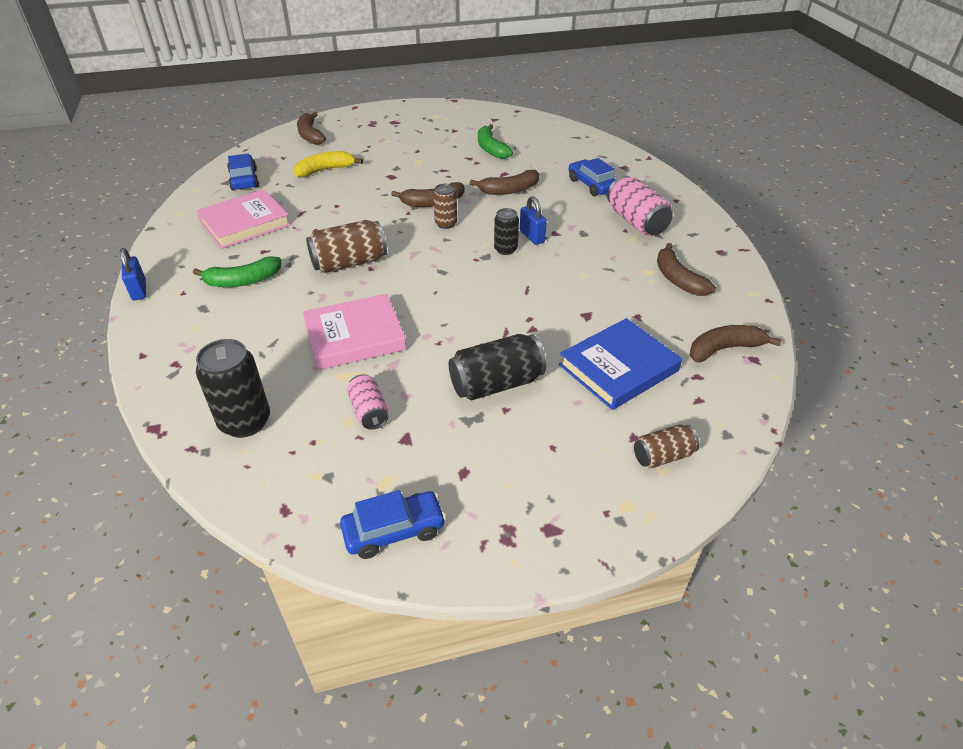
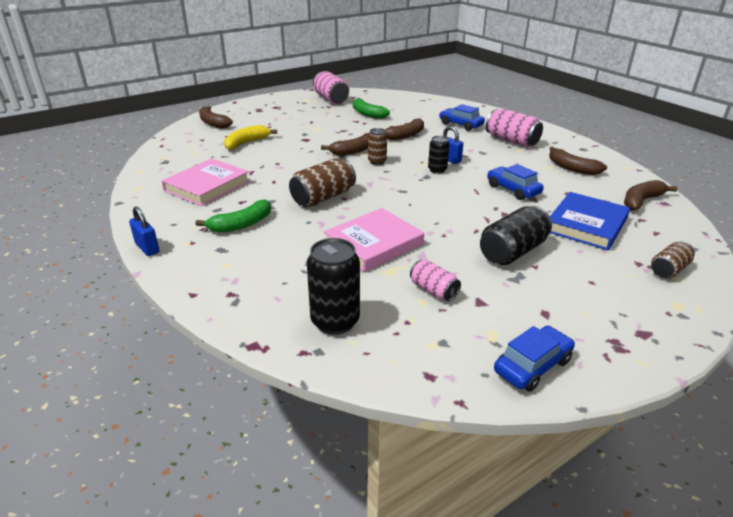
camera: 20 degrees left, 10 degrees down
(244, 179) = (180, 158): blue car -> blue car (513, 190)
(465, 119) = (331, 99): none -> pink can

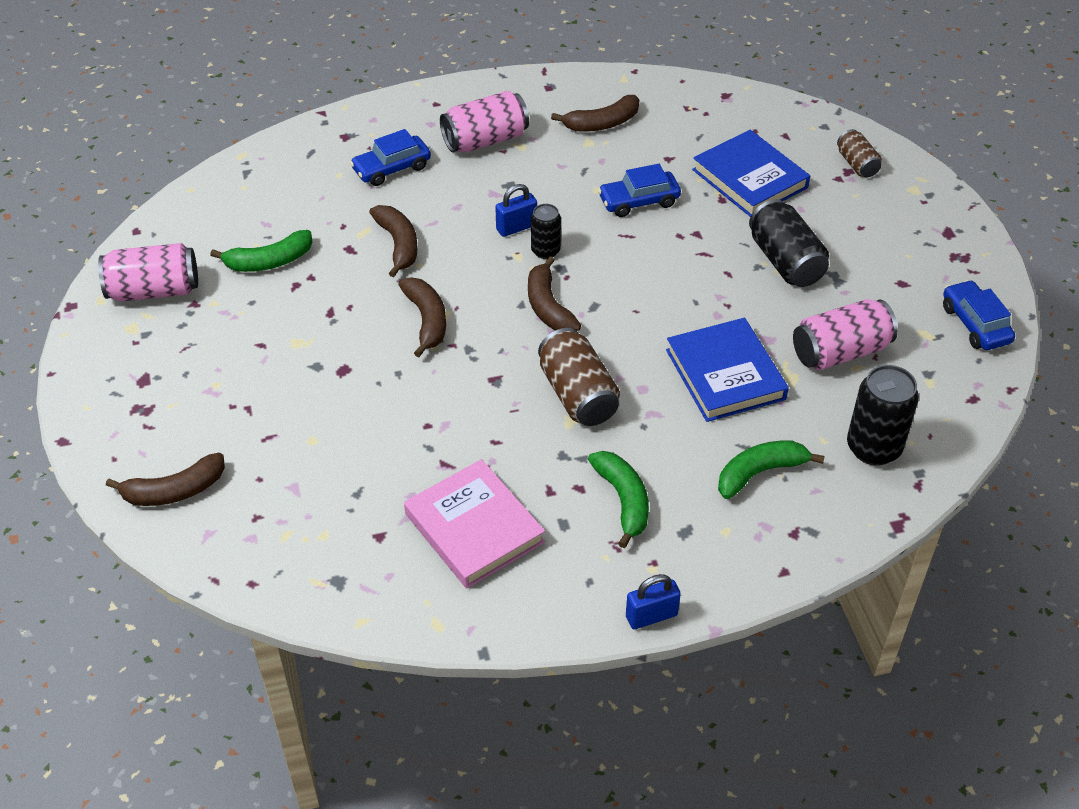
camera: 70 degrees left, 15 degrees up
(246, 143) = (313, 453): yellow banana -> none
(285, 271) = (760, 473): none -> green banana
(373, 243) = (725, 374): pink book -> blue book
(377, 162) = (483, 305): brown can -> none
(433, 290) = (840, 352): pink can -> pink can, size x1.68
(641, 201) = (713, 110): brown banana -> brown banana (548, 307)

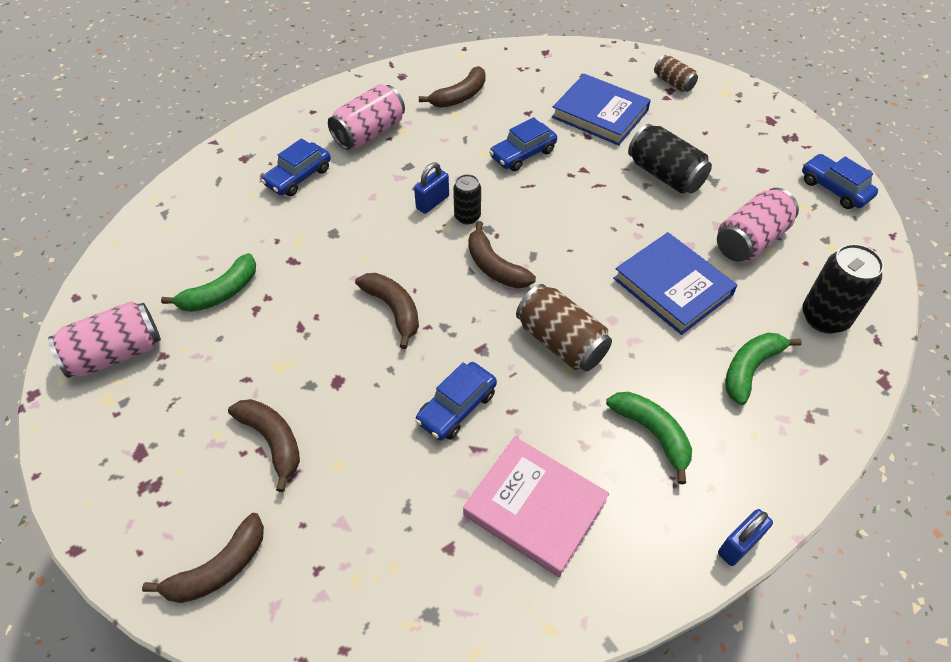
camera: 20 degrees left, 5 degrees up
(398, 244) = (335, 245): brown banana -> brown banana (272, 441)
(444, 424) = (457, 407): none -> blue car

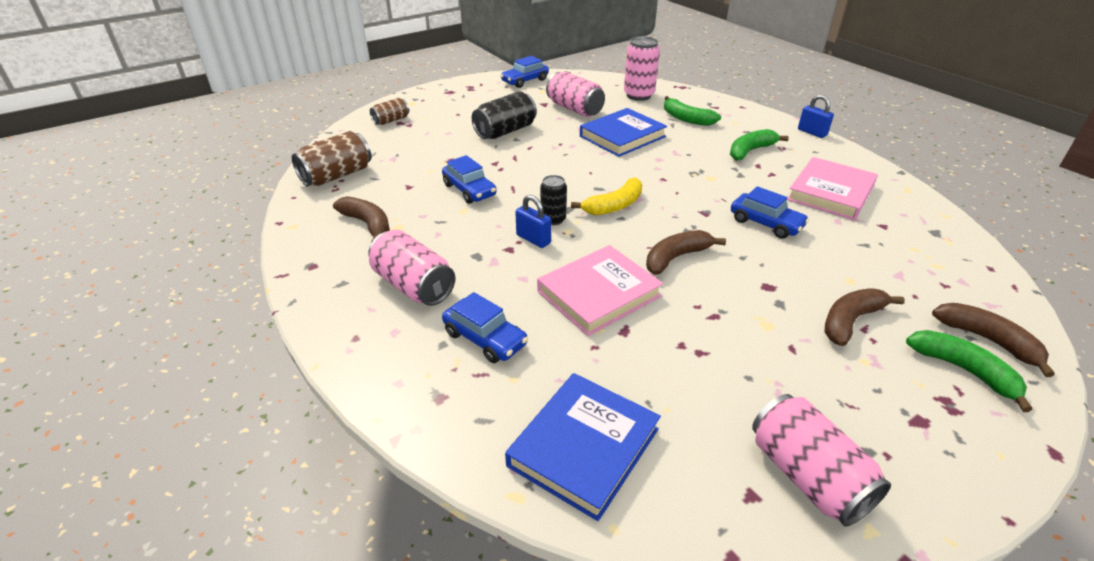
camera: 90 degrees left, 15 degrees down
(220, 293) = (684, 386): green banana -> green banana (964, 370)
(343, 246) = (599, 294): none -> pink book
(495, 267) = (614, 206): brown banana -> yellow banana
(561, 342) = (686, 179): brown can -> brown can (336, 175)
(600, 114) = (422, 152): blue book -> blue book (584, 447)
(824, 317) = (638, 95): black can -> pink can

